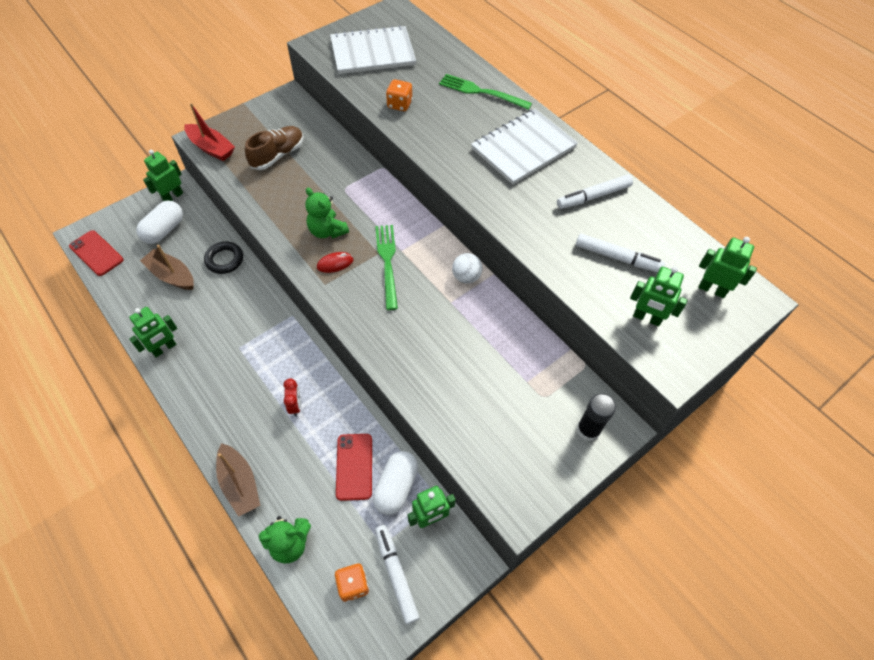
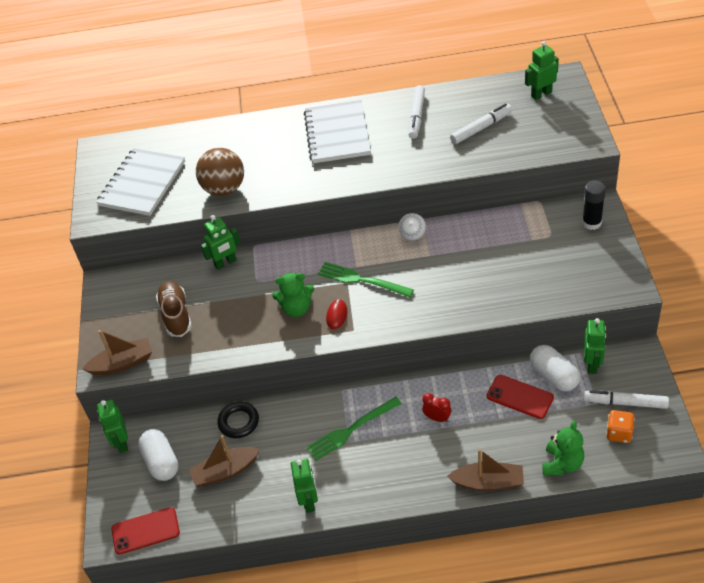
camera: 50 degrees left, 10 degrees down
(211, 148) = (122, 363): red boat -> brown boat
(399, 104) = (224, 189): orange dice -> brown ball
(480, 92) = (254, 134): green fork -> green fork (350, 430)
(646, 318) = (542, 136): green robot -> green robot (225, 263)

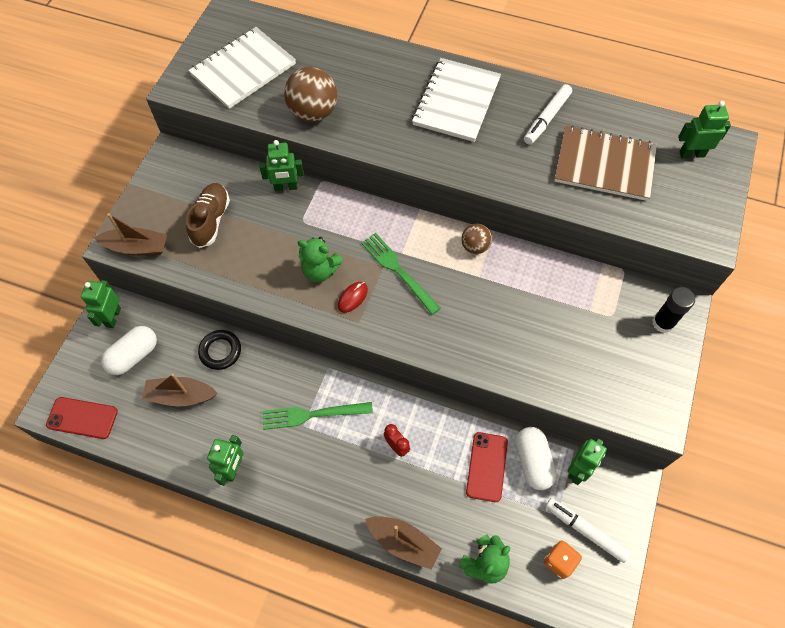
camera: 20 degrees right, 15 degrees up
(161, 462) = (134, 356): white capsule -> white capsule turned 45 degrees clockwise
(413, 236) = (475, 246): white ball -> brown ball
(481, 128) = (604, 165): white marker -> brown notebook
(519, 397) = (486, 466): red phone -> red phone turned 45 degrees clockwise

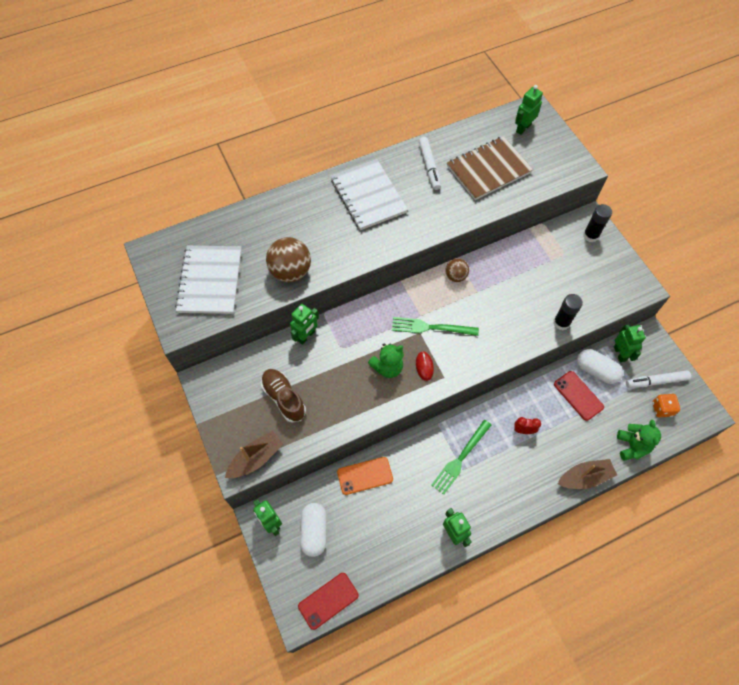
camera: 45 degrees left, 0 degrees up
(181, 396) = (373, 525): brown boat -> none
(220, 351) = (365, 476): black ring -> orange phone
(528, 375) = (561, 322): none -> black glue stick

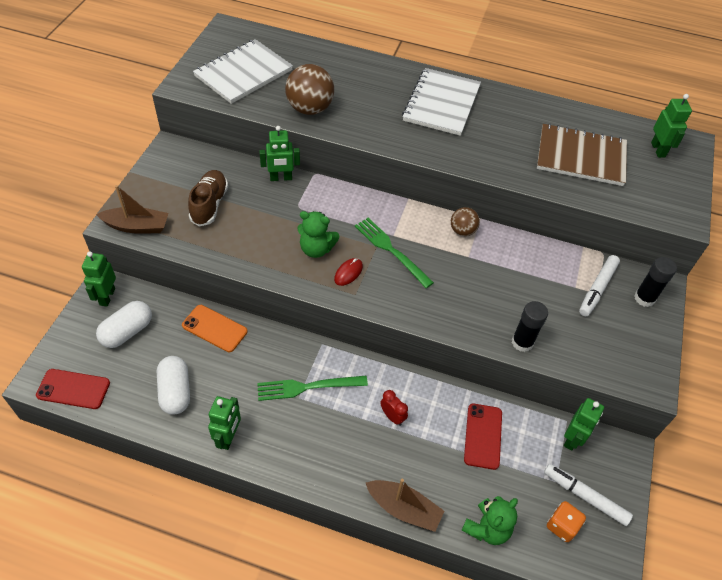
camera: 40 degrees right, 10 degrees down
(429, 166) = (524, 119): white marker -> white marker (597, 289)
(523, 128) = (658, 150): green robot -> green robot turned 90 degrees clockwise
(596, 371) = (528, 431): white capsule -> white capsule (175, 392)

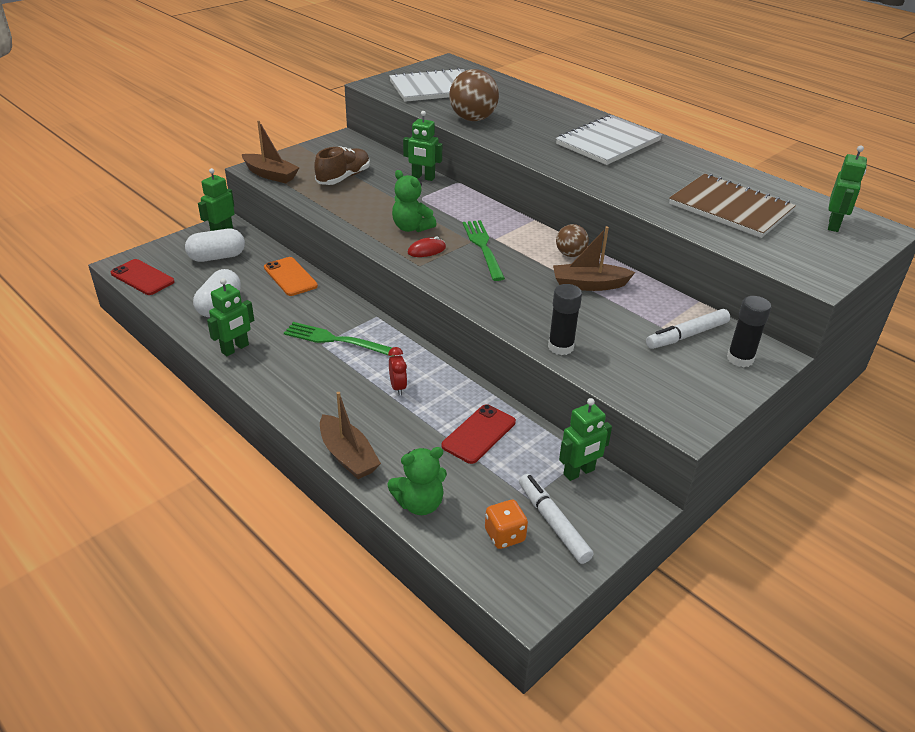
camera: 30 degrees right, 15 degrees down
(498, 261) = (589, 285): none -> brown boat

